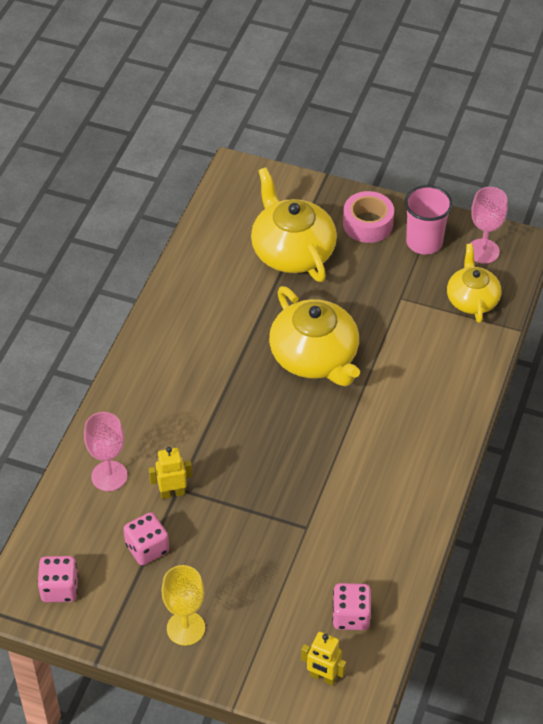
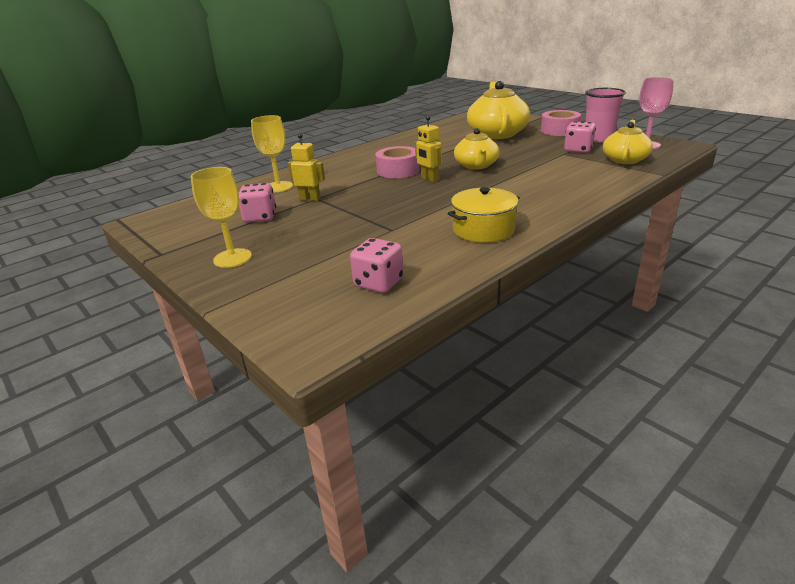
camera: 30 degrees right, 20 degrees down
(59, 588) = (178, 222): pink dice -> pink dice (578, 150)
(109, 476) = (278, 187): pink goblet -> yellow goblet
(228, 394) = (398, 170): none -> pink tape
(315, 357) = (476, 165): yellow teapot -> yellow teapot, size x0.62
(323, 677) = (309, 315): yellow robot -> yellow robot (429, 179)
(394, 499) = (483, 229): none -> yellow pot

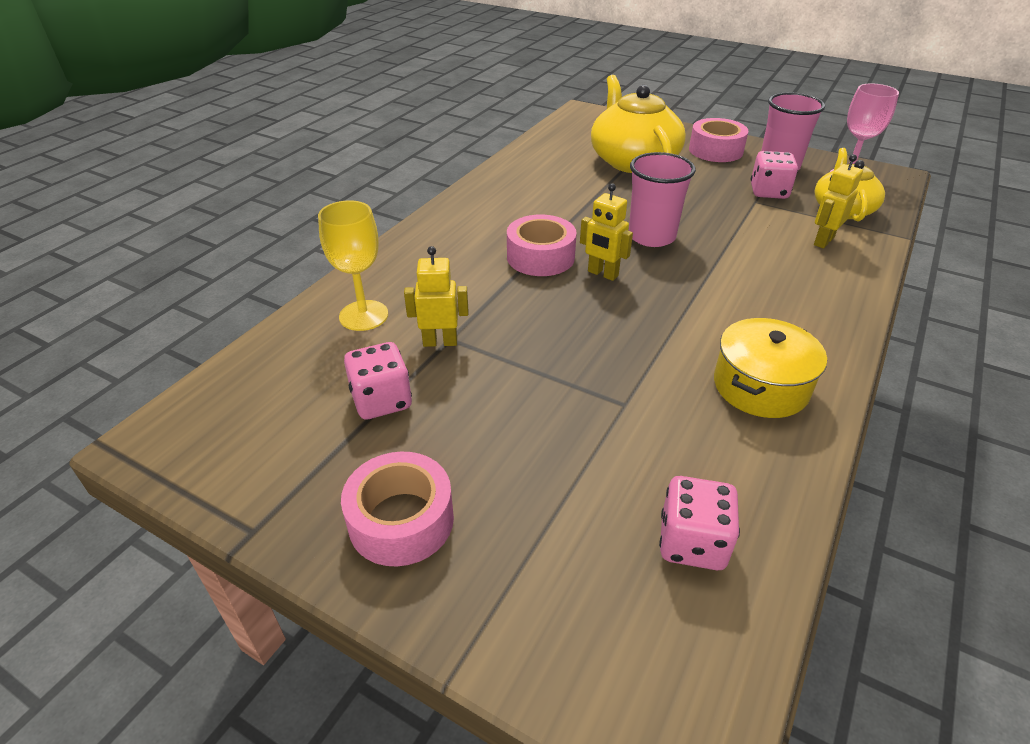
camera: 20 degrees left, 10 degrees up
(232, 258) = (401, 520): yellow goblet -> pink tape
(476, 165) = (651, 236): yellow teapot -> pink cup
(594, 173) = (823, 241): none -> yellow robot

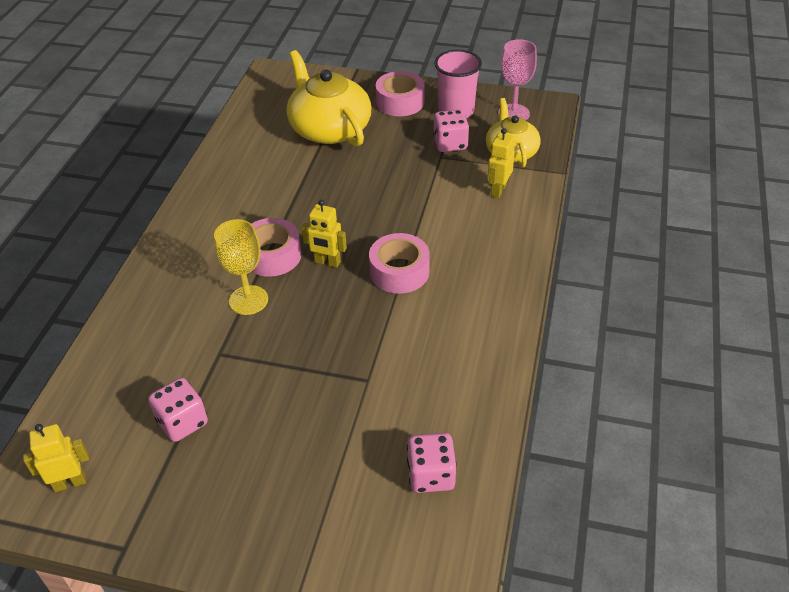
camera: 15 degrees left, 5 degrees up
(363, 315) = (140, 348): yellow goblet -> yellow goblet (248, 300)
(401, 520) = (229, 512): pink tape -> pink tape (399, 271)
(440, 342) = (212, 358): yellow robot -> yellow robot (70, 482)
(651, 236) = (360, 214): pink cup -> none
(760, 386) = (463, 341): yellow pot -> none

